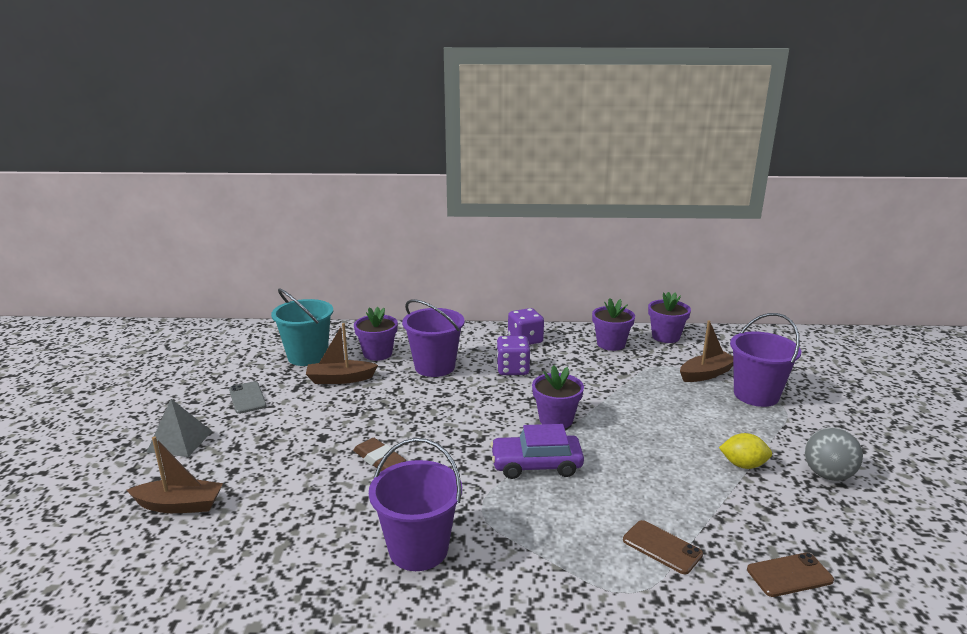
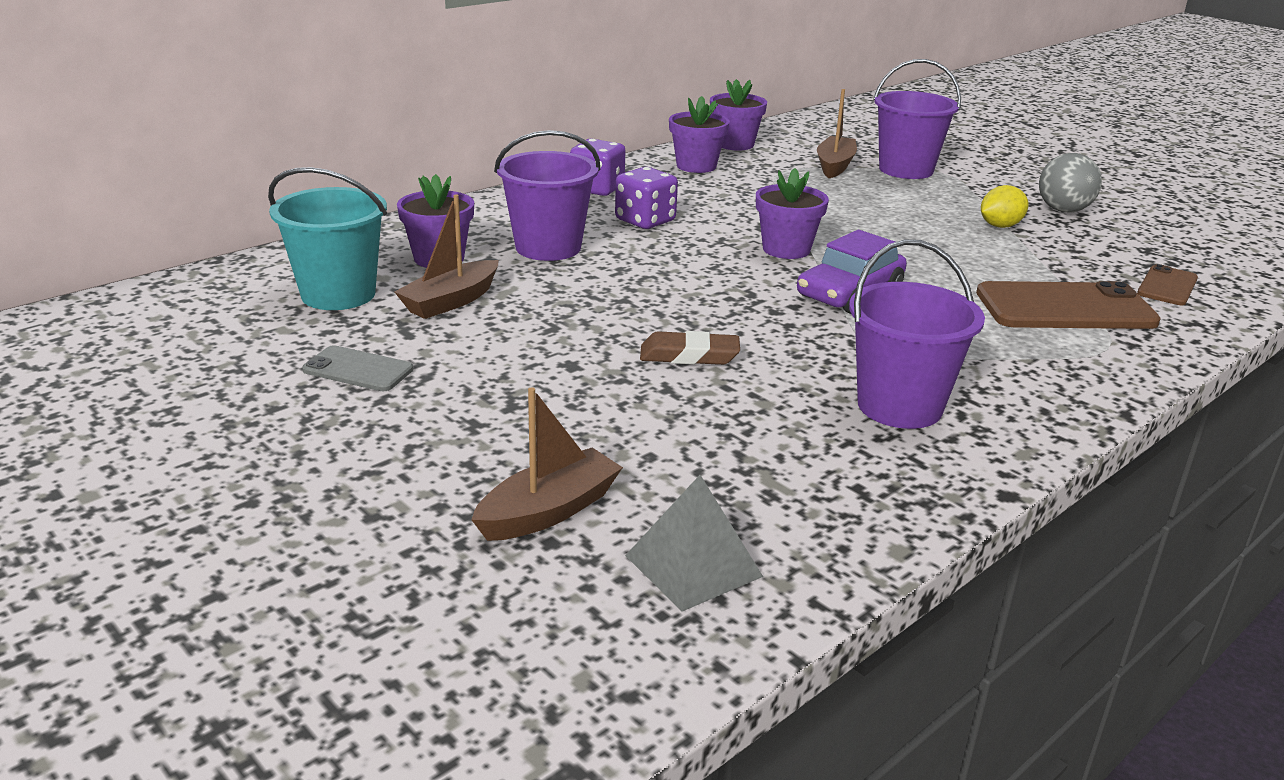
camera: 45 degrees left, 5 degrees up
(180, 441) = (372, 455): grey pyramid -> grey pyramid (693, 566)
(662, 547) = (1065, 308): brown phone -> brown phone, size x1.87

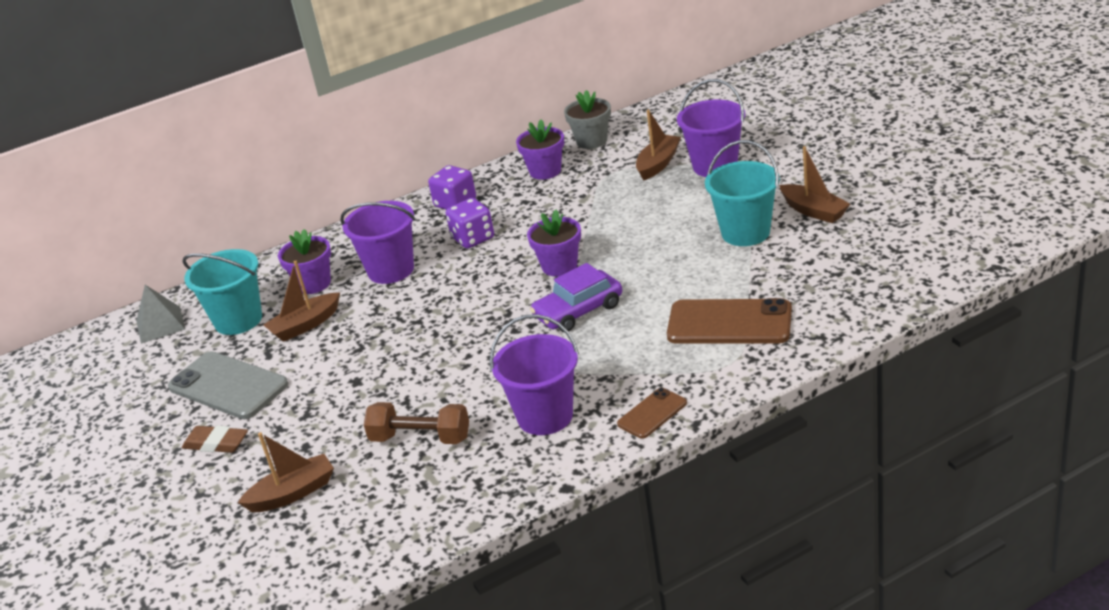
camera: 20 degrees right, 5 degrees up
(358, 370) = (228, 386): grey phone -> grey phone, size x1.87
(689, 355) = (434, 372): brown eraser -> brown eraser (216, 443)
(693, 566) = (352, 532): grey pyramid -> grey pyramid (160, 324)
(724, 434) = (420, 438): none -> brown dumbbell
(735, 144) = (591, 141): purple flower pot -> grey flower pot
(1000, 226) = (745, 233): yellow lemon -> turquoise bucket
(1063, 210) = (814, 211): grey ball -> brown boat
(1167, 286) = (830, 298): brown phone -> brown phone (652, 413)

